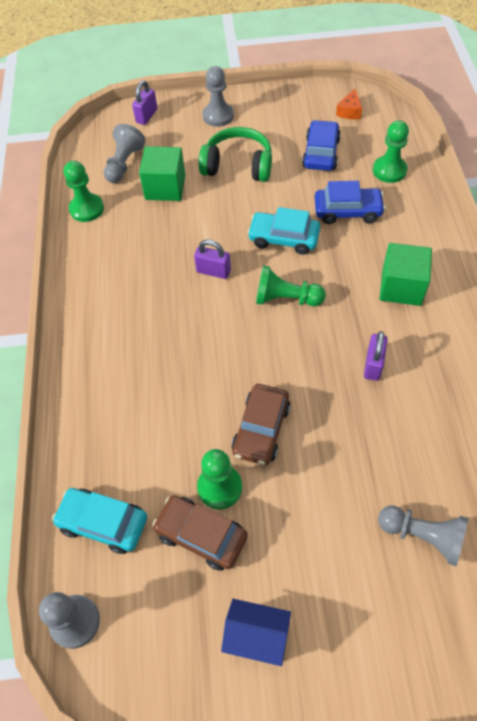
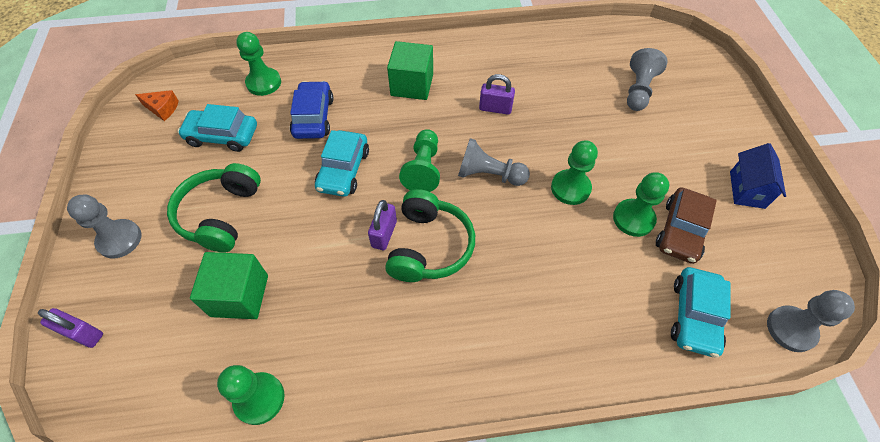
camera: 95 degrees left, 0 degrees up
(124, 164) = (179, 355): grey pawn -> grey pawn (489, 174)
(199, 304) = (429, 246): none -> green headphones
(261, 429) = (570, 188): brown car -> green pawn
(321, 153) = (222, 136): blue car -> turquoise car

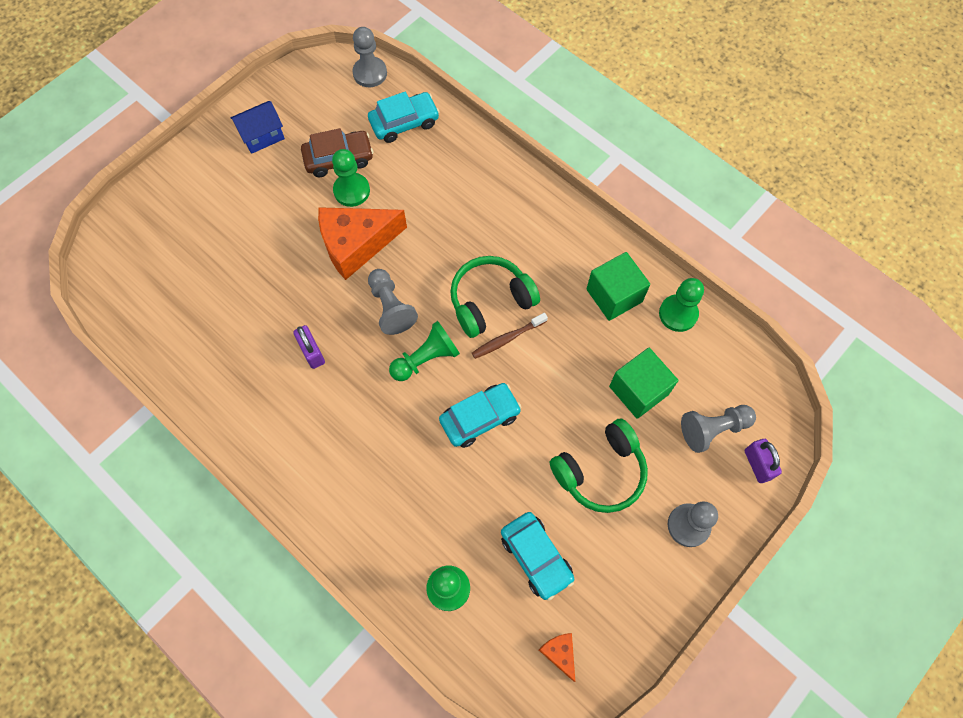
camera: 130 degrees left, 10 degrees up
(313, 117) = (448, 497): blue car -> none
(384, 234) = (508, 338): purple padlock -> brown toothbrush
(412, 85) = (338, 445): green cube -> green cube (614, 295)
(570, 188) = (356, 244): green pawn -> orange cheese
(638, 90) = (198, 256): grey pawn -> grey pawn (713, 429)

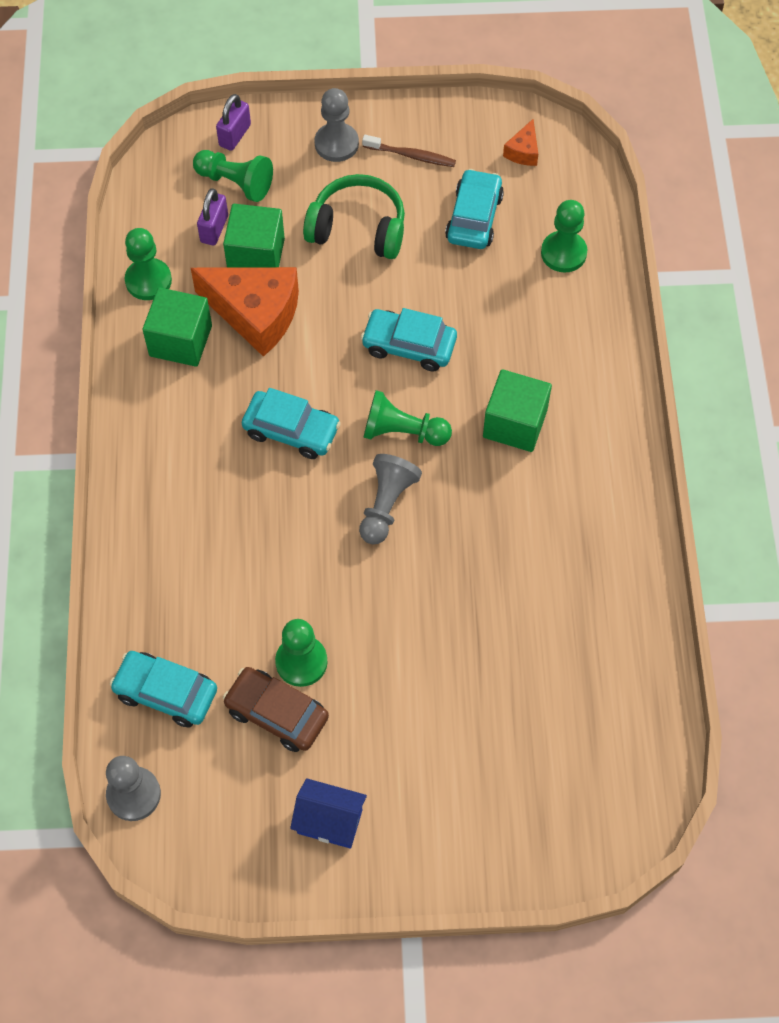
camera: 135 degrees left, 5 degrees down
(312, 352) = (500, 527): purple padlock -> purple padlock (214, 229)
(356, 244) = (355, 597): orange cheese -> orange cheese (255, 314)
(363, 426) = (515, 423): none -> green cube
(490, 301) = (291, 431): green headphones -> turquoise car
(508, 338) = (313, 386): brown toothbrush -> brown toothbrush (410, 155)
(713, 429) = (235, 182): grey pawn -> green pawn

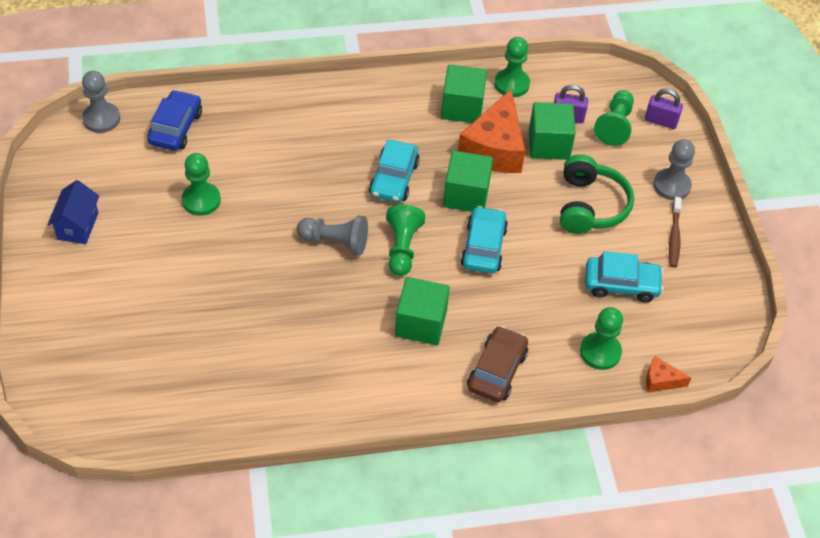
camera: 80 degrees right, 10 degrees down
(166, 693) = (176, 128): turquoise car -> blue car
(277, 713) = (160, 189): brown car -> brown car (497, 370)
(327, 354) = (466, 195): none -> green cube
(523, 151) = (702, 317): orange cheese -> orange cheese (661, 380)

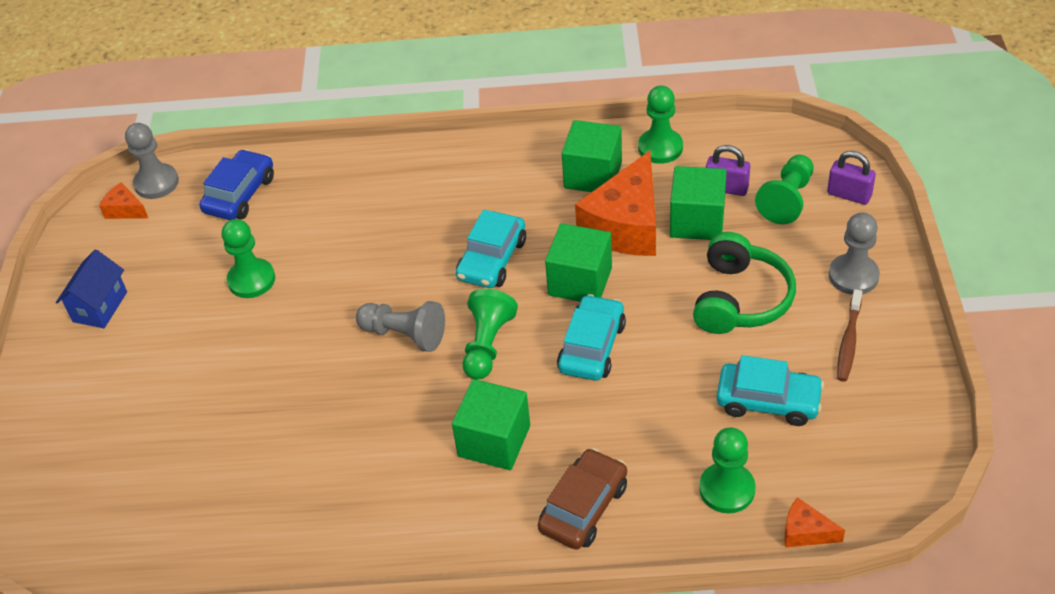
camera: 15 degrees right, 5 degrees down
(80, 143) = (125, 210): none -> orange cheese

